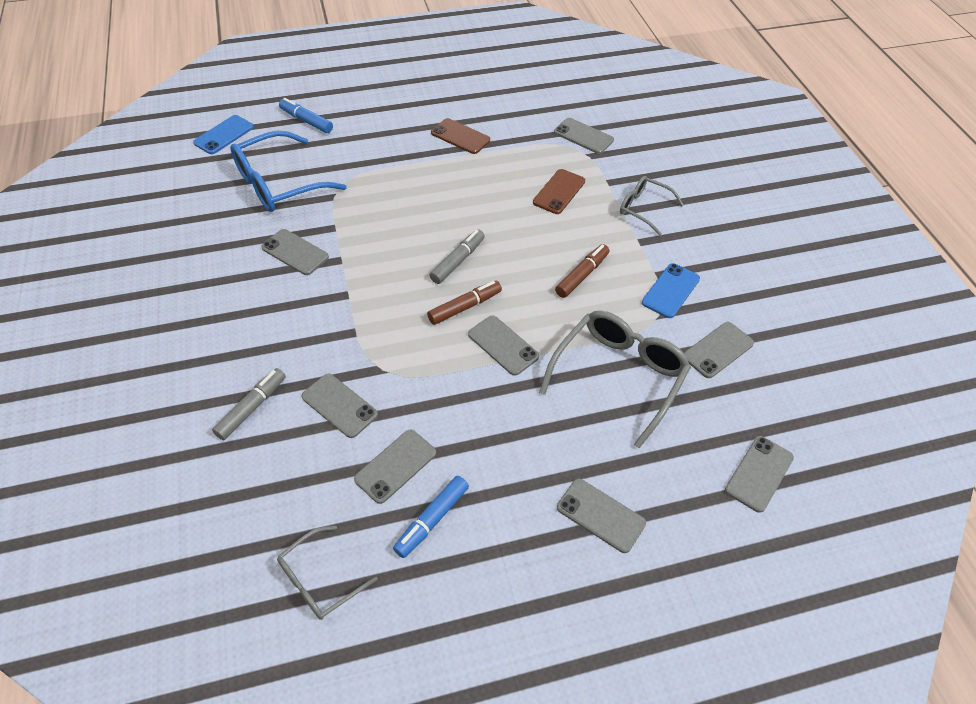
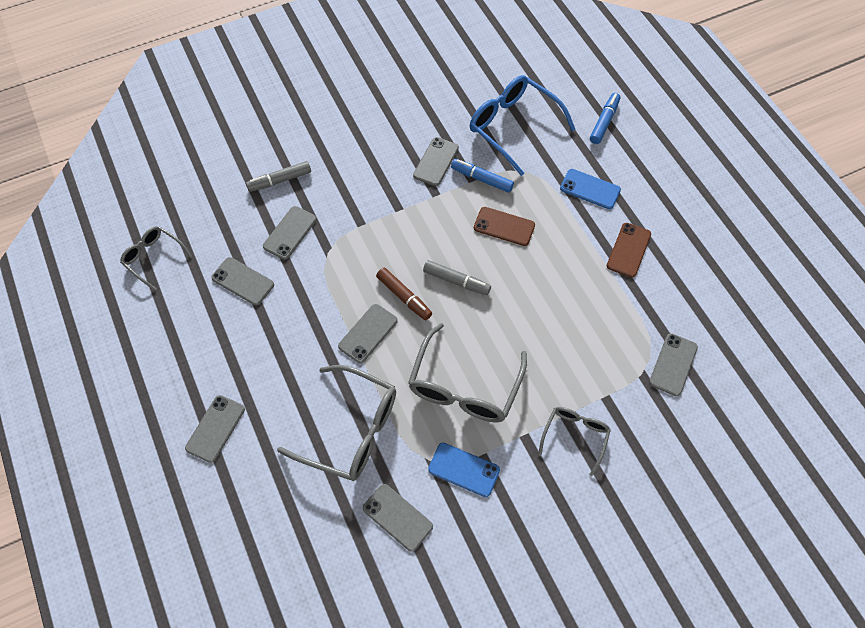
camera: 80 degrees right, 10 degrees up
(224, 135) = (562, 70): blue phone -> blue phone (590, 189)
(252, 408) = (280, 180): grey marker -> grey marker turned 135 degrees clockwise
(432, 520) = (202, 314): blue marker -> blue marker (482, 179)
(559, 192) = (575, 352): brown phone -> brown phone (504, 226)
(582, 275) = (464, 386): brown marker -> grey glasses
(759, 473) = (266, 554): grey phone -> none

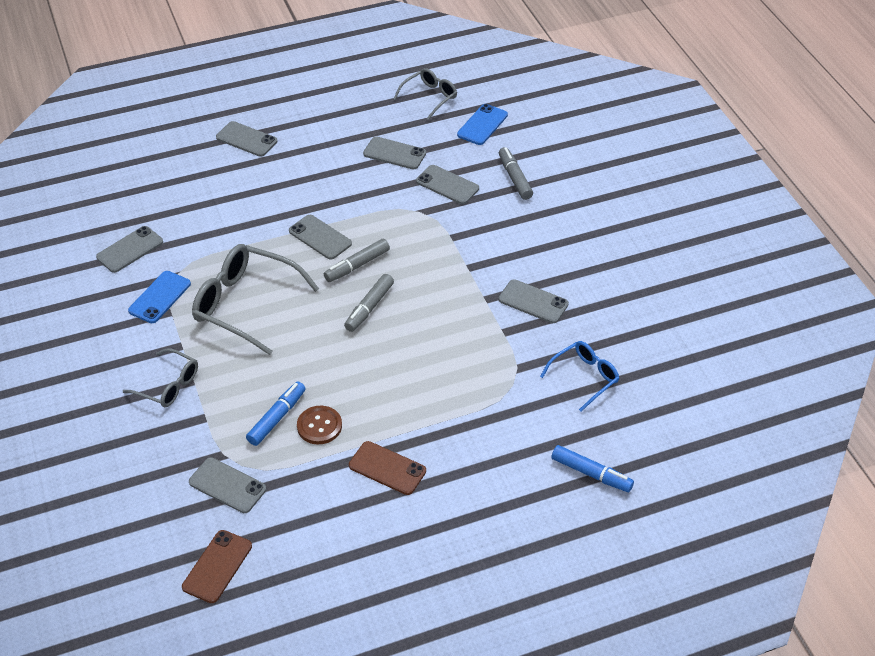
camera: 95 degrees right, 15 degrees down
(243, 281) = (394, 153): grey phone -> grey phone turned 75 degrees clockwise
(351, 430) = (221, 223): grey glasses -> none
(404, 297) = (357, 265): brown marker -> grey marker
(482, 179) = (505, 340): blue marker -> blue marker (277, 418)
(504, 226) = (435, 354): brown phone -> brown phone (217, 566)
(513, 127) = (584, 377): blue glasses -> blue glasses, size x0.57
(590, 189) = (482, 442): blue phone -> blue phone (482, 125)
(597, 303) = (319, 426): none -> brown button

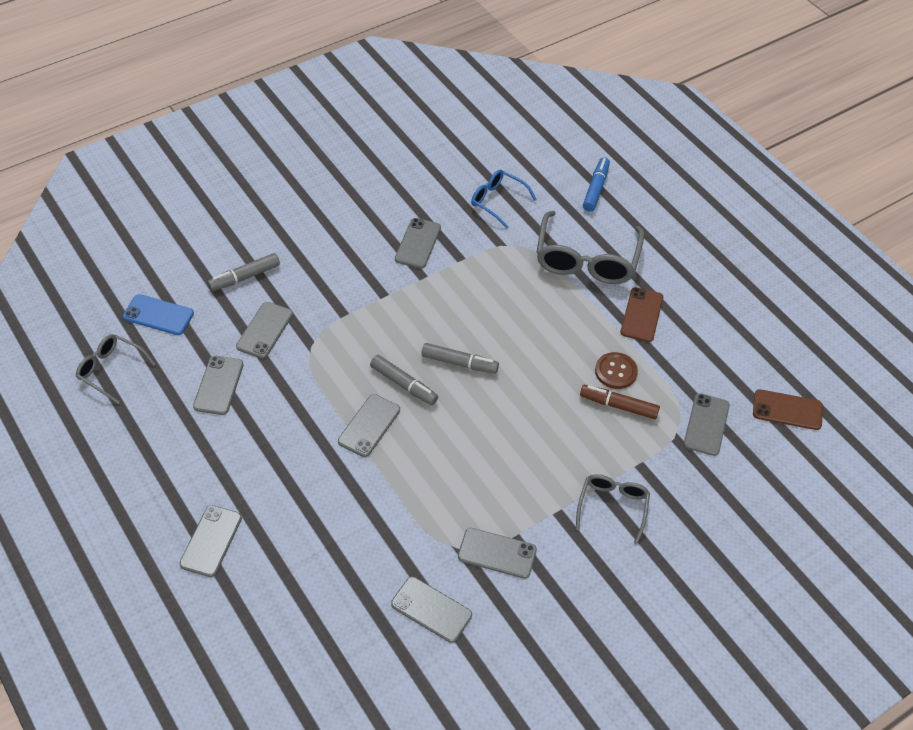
camera: 105 degrees left, 5 degrees up
(160, 297) = (497, 553): blue phone -> grey phone
(245, 304) = (484, 469): grey glasses -> grey glasses (586, 260)
(277, 418) = (618, 406): blue marker -> brown marker

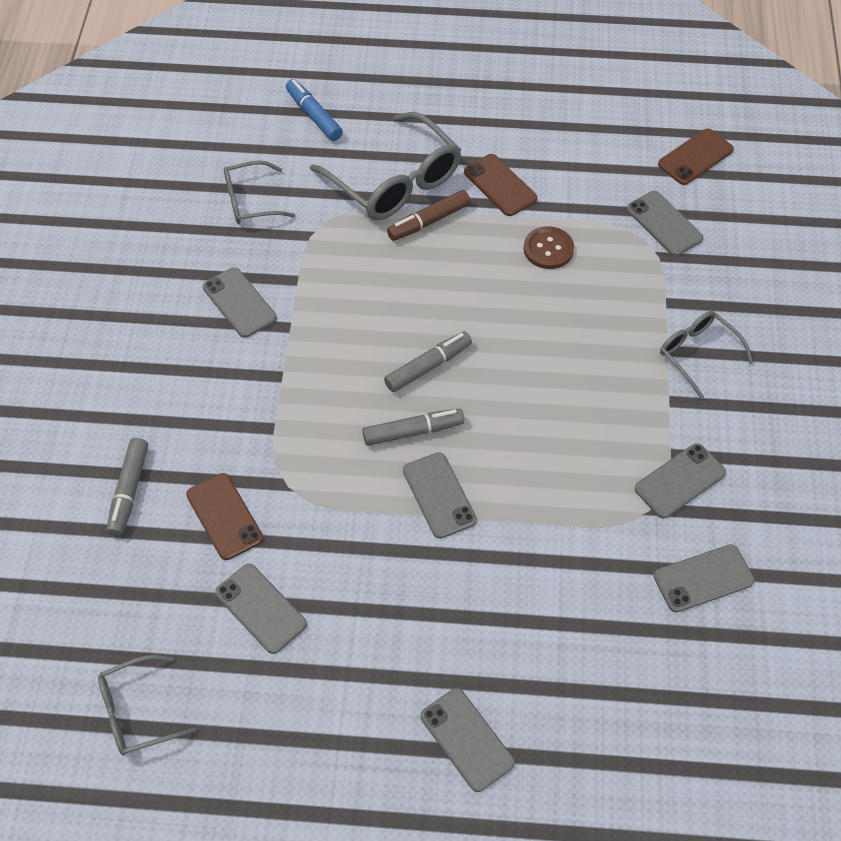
camera: 50 degrees left, 5 degrees up
(158, 315) = (101, 613): blue phone -> none
(265, 330) = (224, 516): grey phone -> brown phone
(497, 201) = (250, 201): blue glasses -> grey glasses
(618, 406) = (589, 273): brown marker -> brown marker (429, 221)

